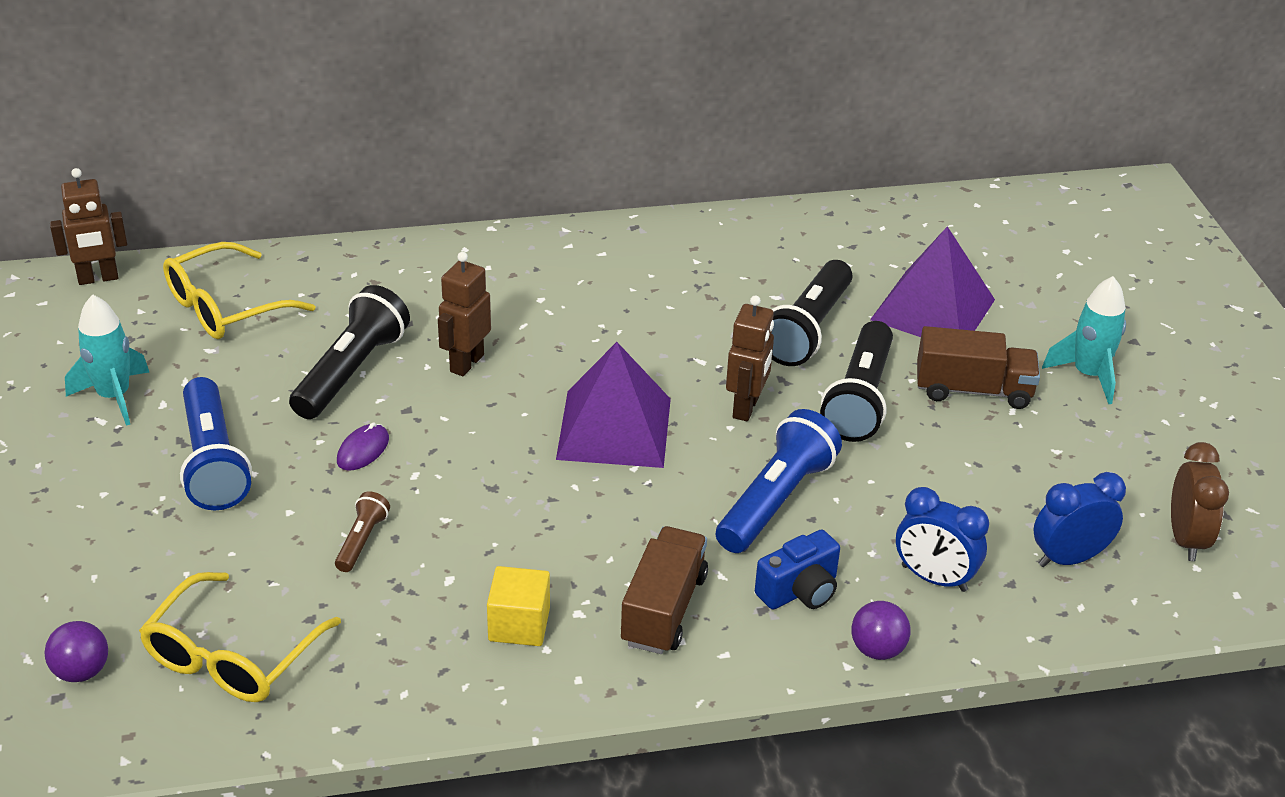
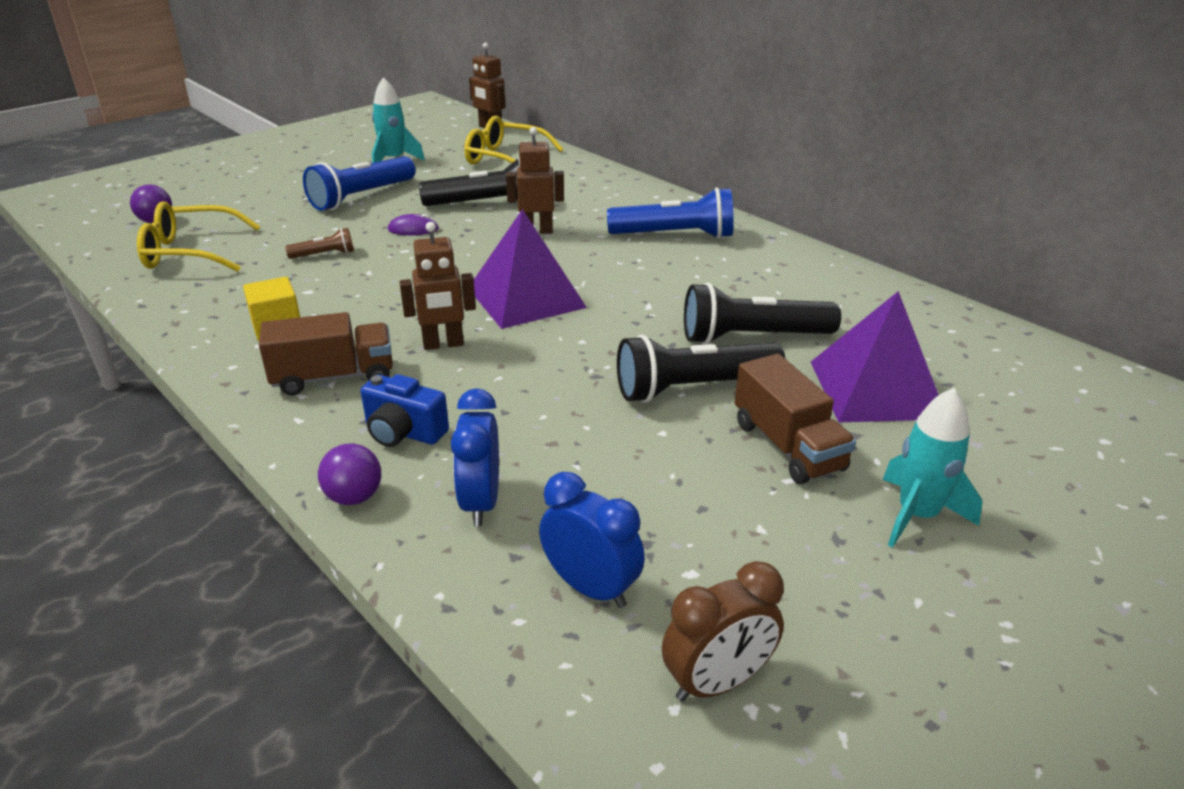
camera: 60 degrees right, 5 degrees down
(746, 408) = (614, 340): brown robot -> brown robot (443, 344)
(775, 501) = (510, 387): blue flashlight -> blue flashlight (674, 235)

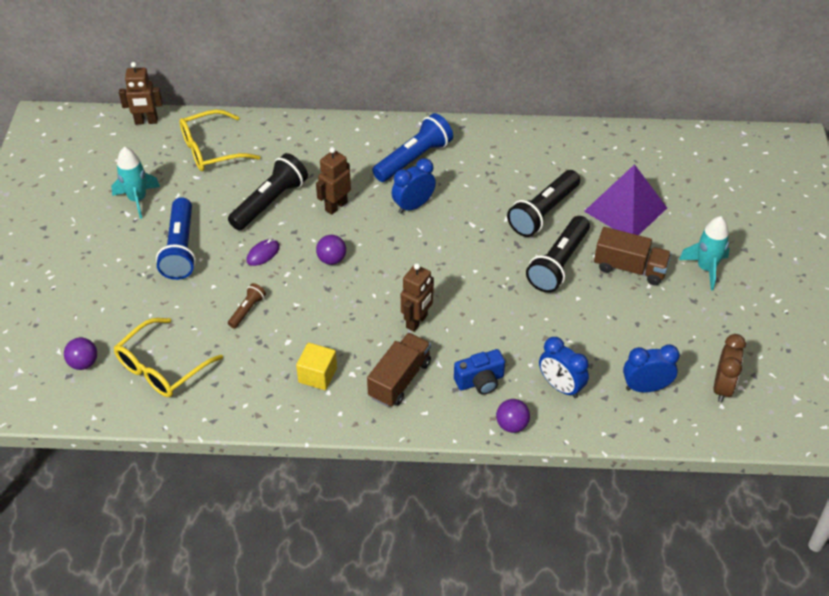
camera: 45 degrees left, 15 degrees up
(460, 261) = (332, 259): none -> purple ball
(526, 297) = (407, 261): purple pyramid -> none
(611, 264) = (413, 206): none -> blue clock

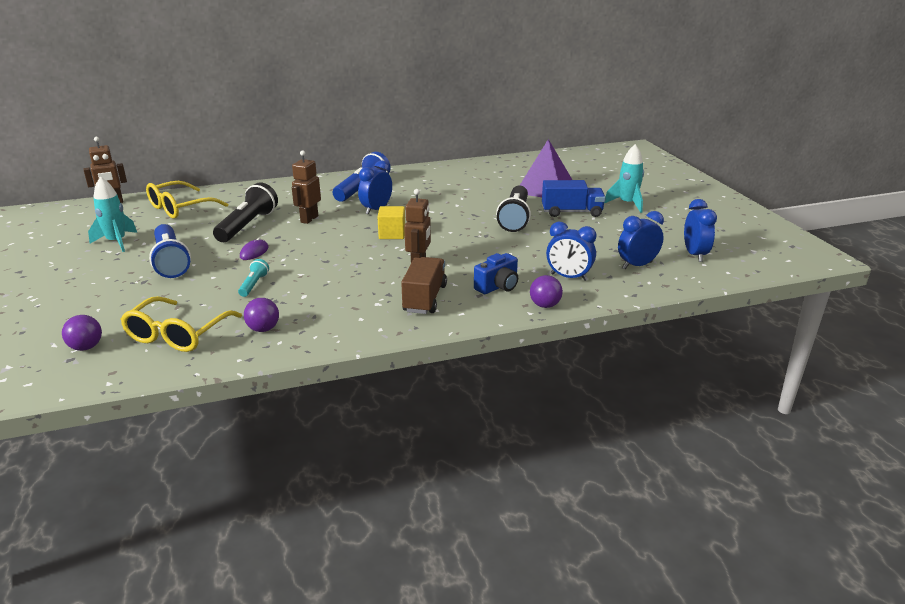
camera: 20 degrees left, 20 degrees down
(247, 310) = (254, 285): brown flashlight -> turquoise flashlight
(317, 375) = (344, 310): yellow cube -> yellow cube (392, 234)
(332, 259) = (321, 245): purple ball -> purple ball (263, 329)
(543, 212) = (484, 198): black flashlight -> none
(630, 268) = (571, 212): brown truck -> blue truck
(722, 387) = (695, 255): brown clock -> blue clock

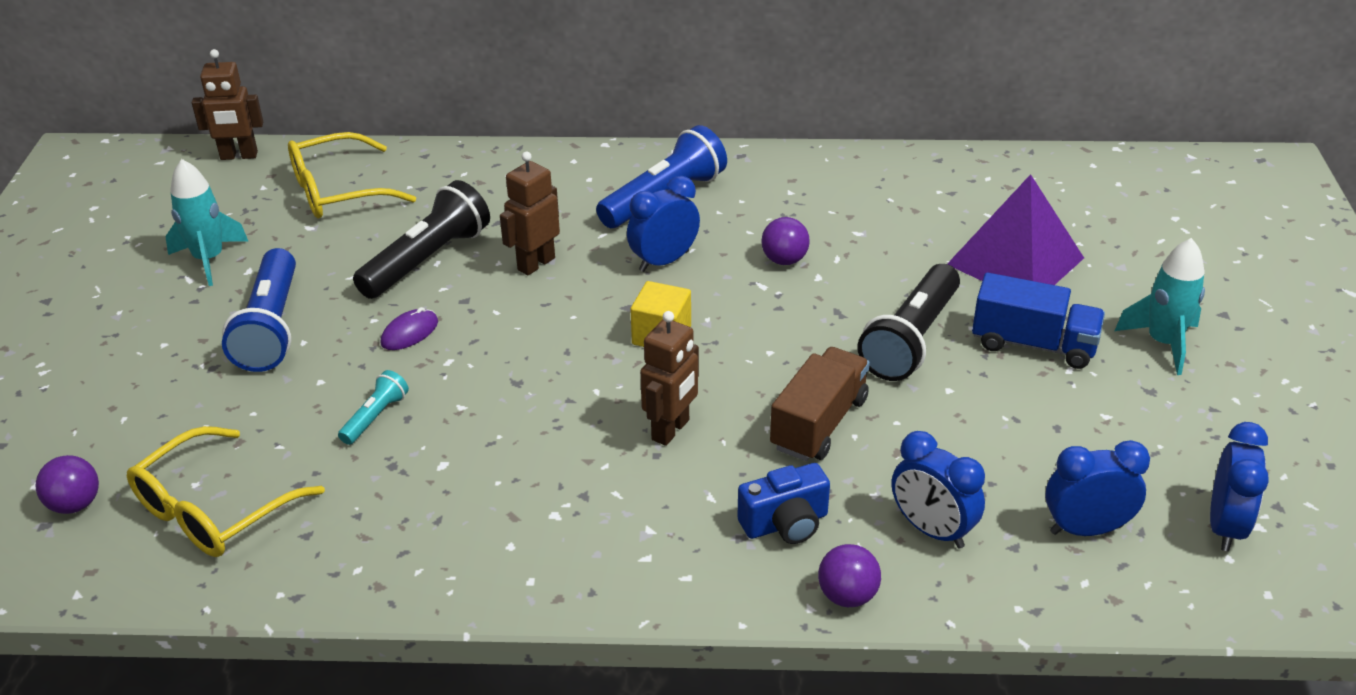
camera: 20 degrees right, 10 degrees up
(263, 329) = (345, 531): purple ball -> purple ball (784, 260)
(424, 299) = (640, 523): brown truck -> brown truck (819, 423)

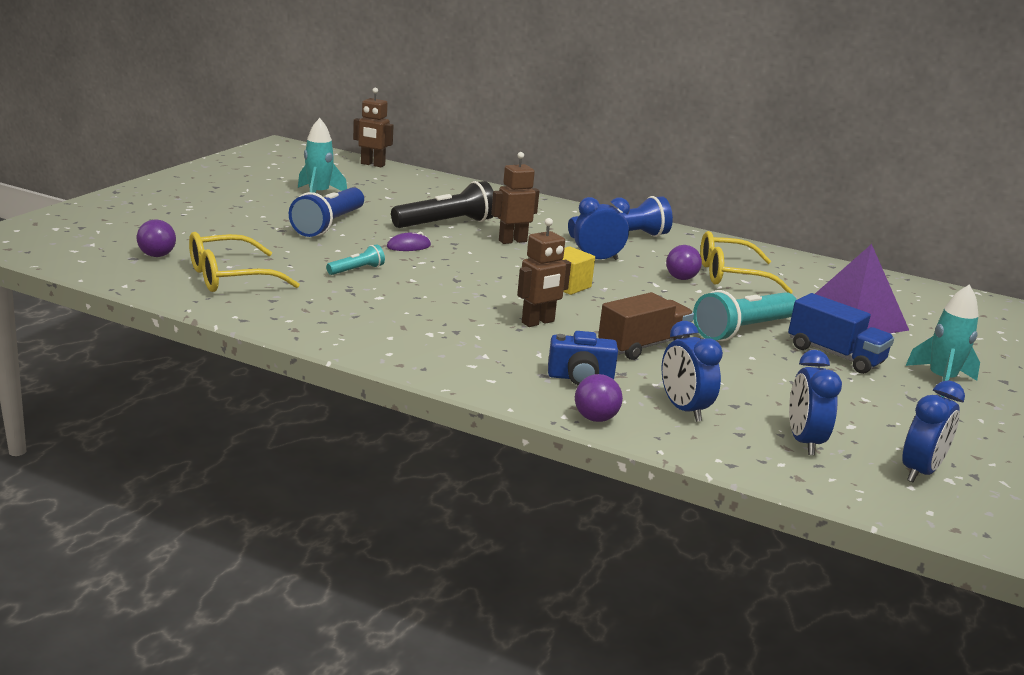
camera: 20 degrees right, 15 degrees down
(338, 191) = (417, 189): yellow glasses -> yellow glasses (731, 275)
(911, 339) = (743, 330): black flashlight -> turquoise flashlight
(1086, 529) = (803, 441): blue clock -> blue clock turned 105 degrees counterclockwise

